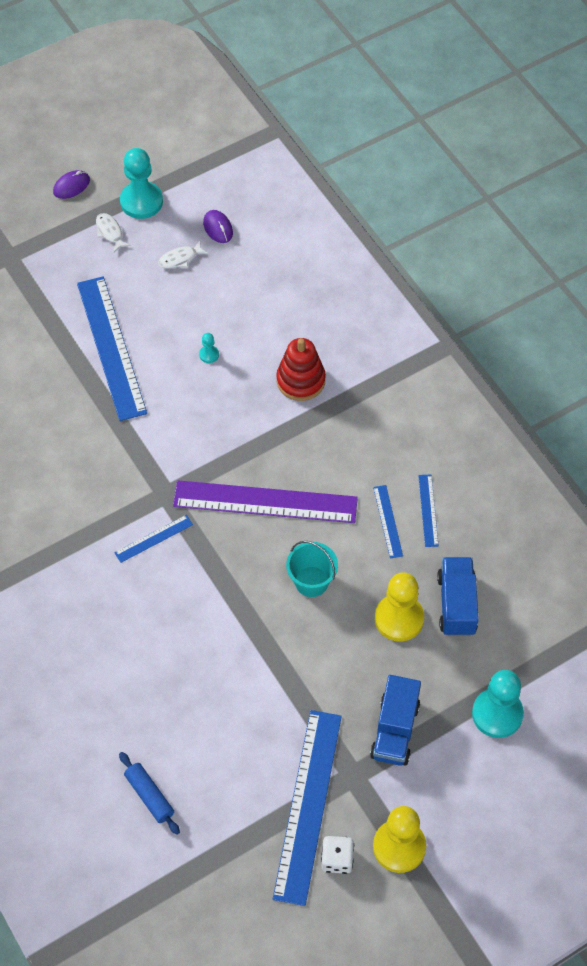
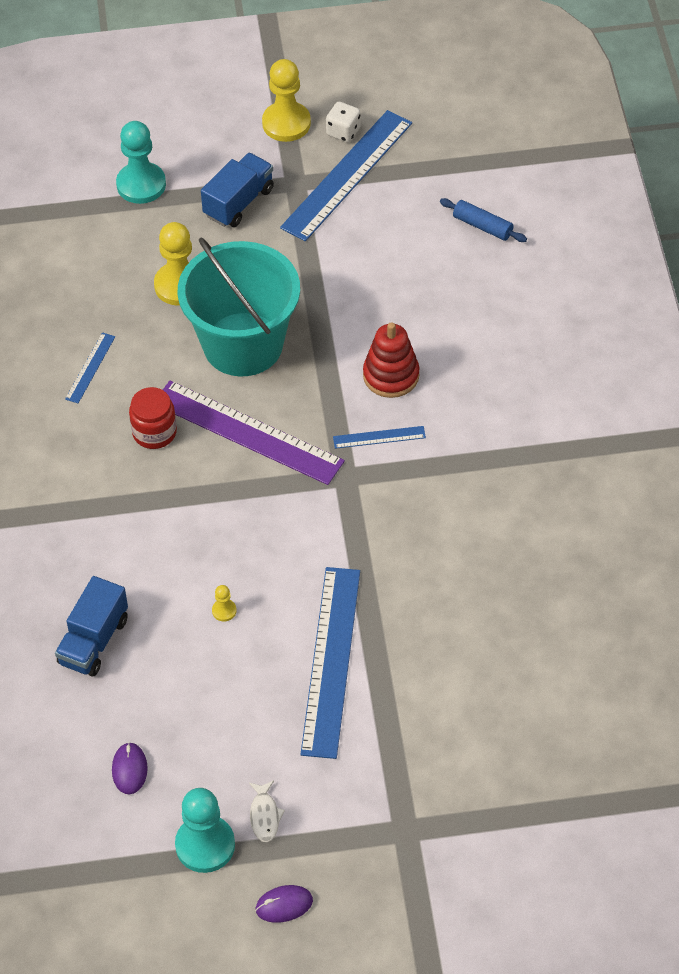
camera: 155 degrees left, 5 degrees down
(149, 796) = (482, 226): blue rolling pin -> blue rolling pin turned 45 degrees counterclockwise
(180, 259) = (196, 745): white fish -> none
(209, 354) = (224, 611): turquoise pawn -> yellow pawn
(301, 380) = (139, 544): red stacking toy -> red stacking toy (391, 375)
(311, 581) = (243, 344): turquoise bucket -> turquoise bucket, size x2.20
(341, 474) = (154, 432): none -> red jar
(387, 521) = (136, 372): blue ruler -> none
(456, 604) = (118, 279): blue truck -> blue truck (94, 641)

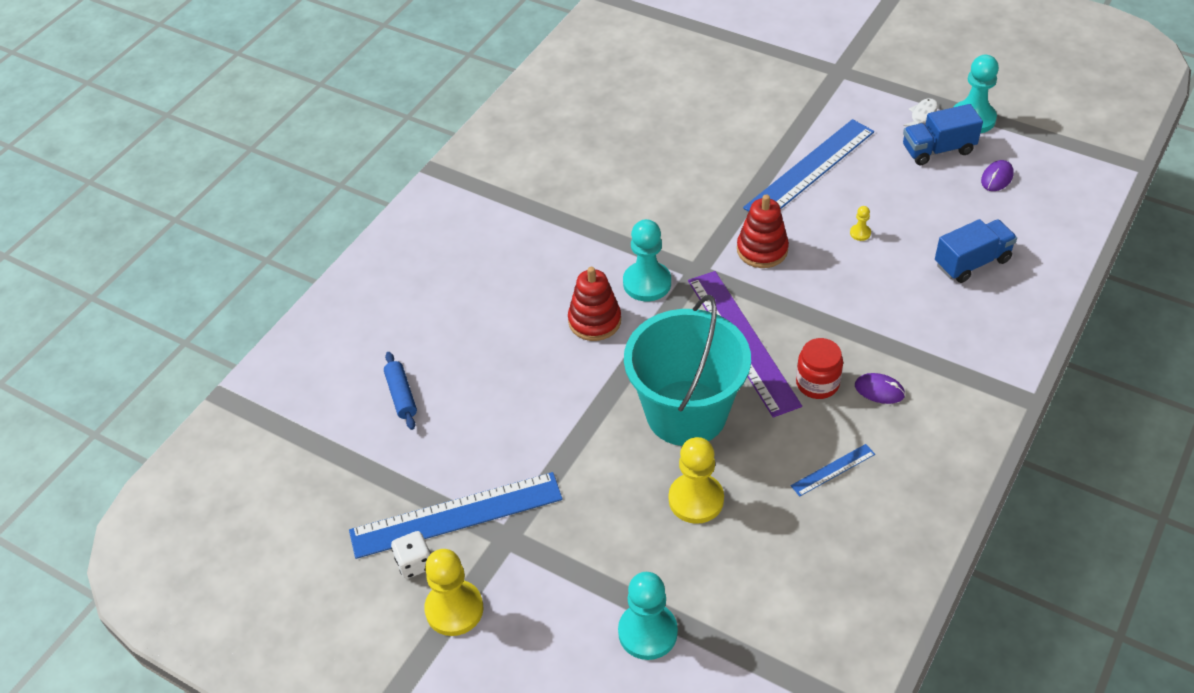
camera: 140 degrees left, 5 degrees down
(238, 202) = (574, 550): blue truck -> blue truck (938, 150)
(284, 905) = (944, 72): purple mouse -> purple mouse (879, 390)
(303, 535) = (762, 250): none -> red stacking toy
(379, 437) = (647, 283): blue ruler -> turquoise pawn

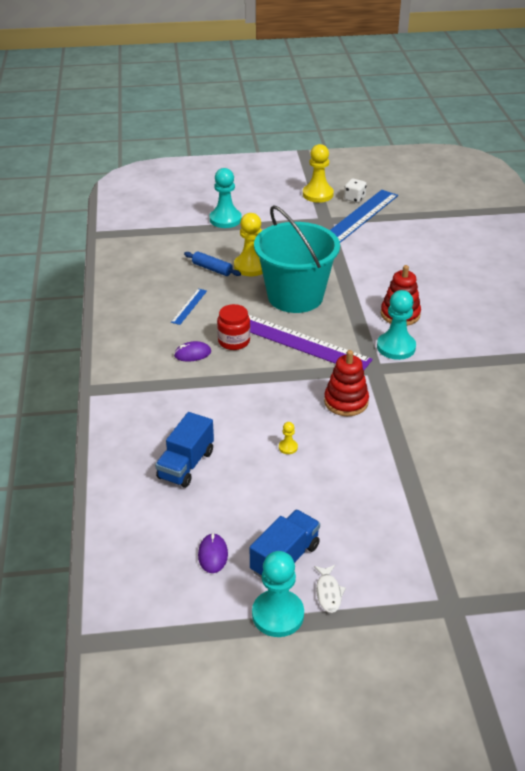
camera: 140 degrees right, 10 degrees down
(401, 395) = (451, 242): blue rolling pin -> blue rolling pin (212, 269)
(810, 169) = (374, 482): blue ruler -> none

